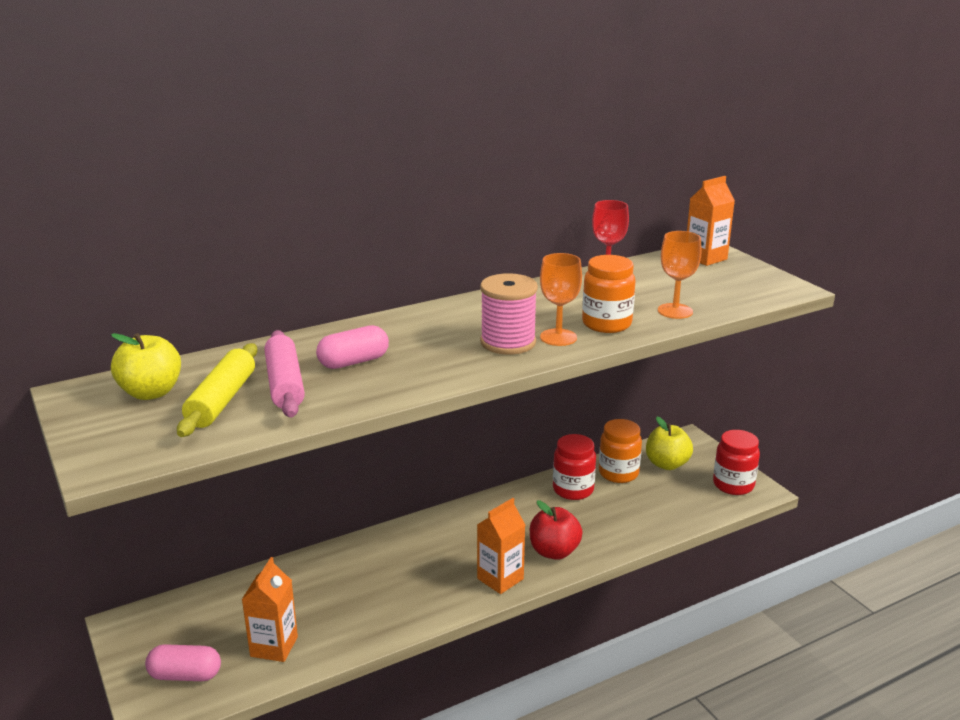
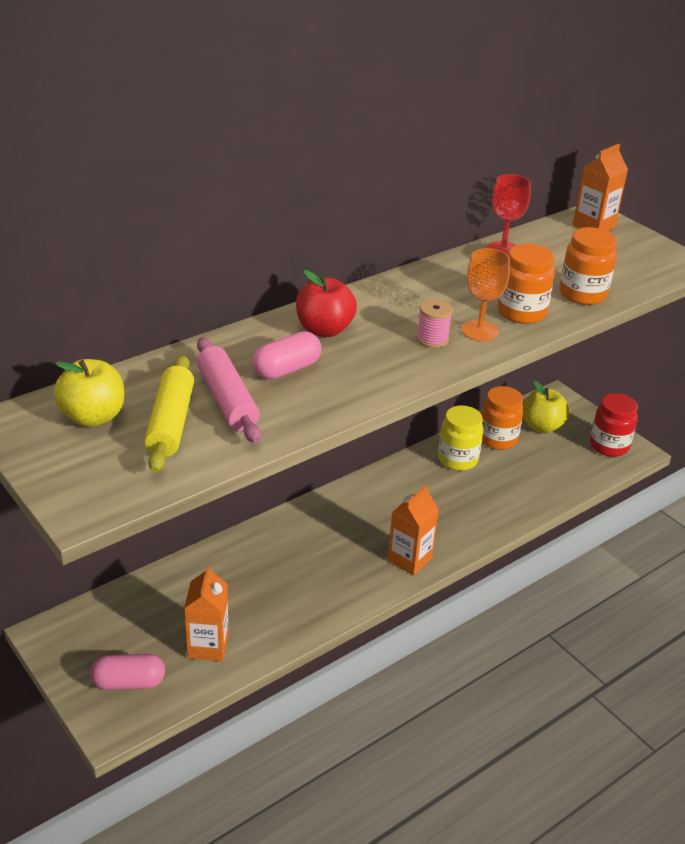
camera: 10 degrees left, 10 degrees up
(508, 342) = (432, 339): pink spool -> pink spool, size x0.58
(554, 551) = (454, 527): red apple -> red apple (324, 330)
(573, 490) = (457, 459): red jar -> yellow jar
(675, 311) = (582, 294): orange goblet -> orange jar

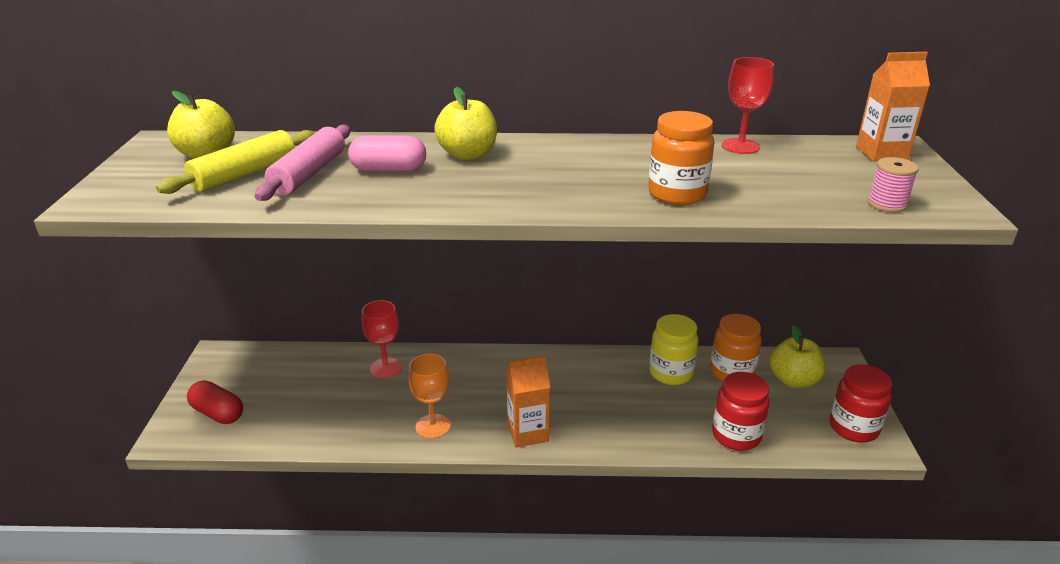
camera: 40 degrees right, 5 degrees down
(129, 682) = (218, 413): pink capsule -> red capsule
(208, 646) = (297, 417): orange carton -> none
(231, 564) = (385, 368): none -> red goblet
(324, 330) = (468, 155): red apple -> yellow apple
(432, 339) = (550, 187): pink spool -> pink spool (887, 204)
(479, 331) = (607, 195): orange goblet -> orange goblet (433, 426)
(547, 488) = (736, 435): none -> red jar
(582, 294) = (774, 199): orange jar -> none

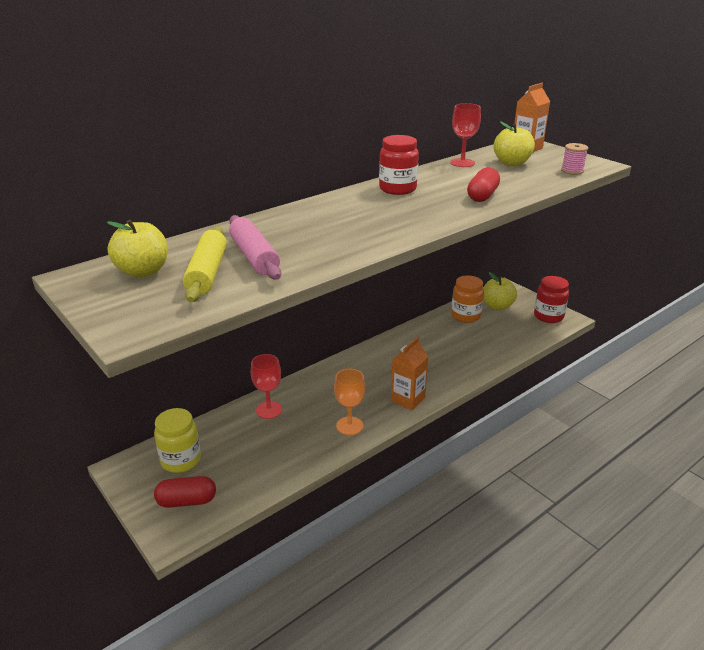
camera: 40 degrees left, 0 degrees up
(389, 170) = (302, 236): pink capsule -> none
(468, 155) = (331, 212): yellow apple -> yellow apple (511, 163)
(670, 373) = (437, 330): yellow jar -> yellow jar (181, 460)
(677, 194) = (482, 196): orange jar -> red capsule
(736, 435) = (507, 346): red jar -> red jar (397, 189)

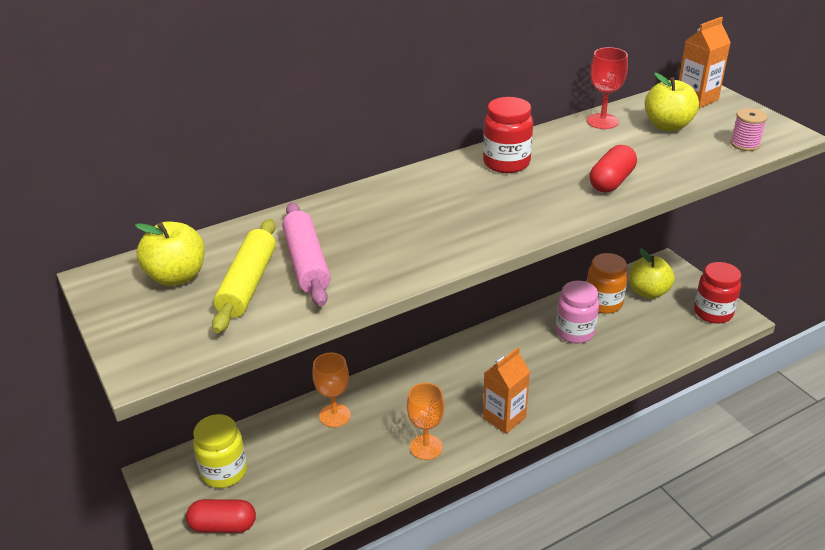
camera: 10 degrees right, 5 degrees up
(269, 410) = (335, 415): red goblet -> orange goblet
(449, 336) = (575, 332): none -> pink jar

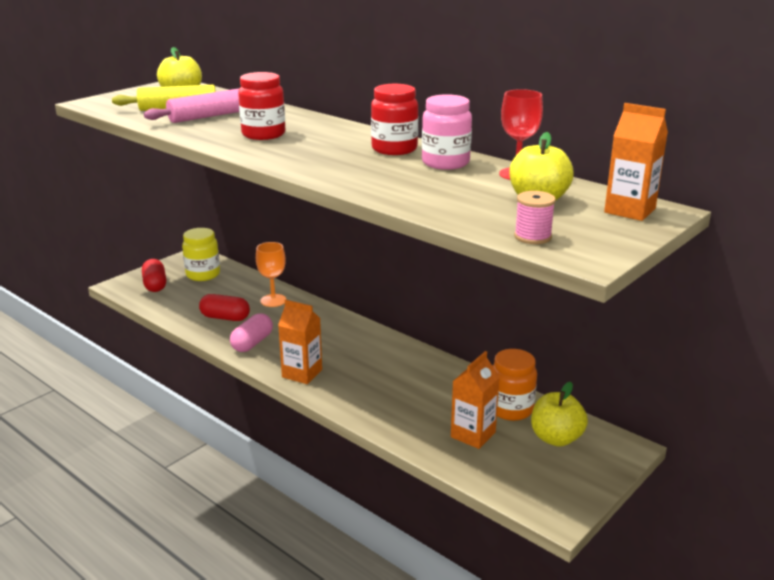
camera: 70 degrees right, 10 degrees down
(426, 447) = (252, 343): orange goblet -> pink capsule
(575, 332) = (448, 396): pink jar -> pink jar (445, 163)
(611, 181) = (389, 185): red capsule -> red capsule (225, 318)
(634, 332) = (473, 435): none -> orange carton
(713, 313) = (553, 492): red jar -> red jar (263, 134)

